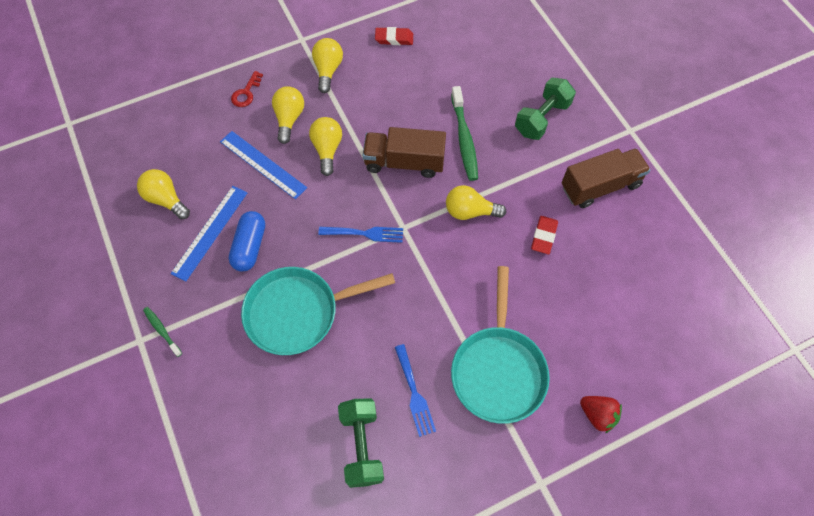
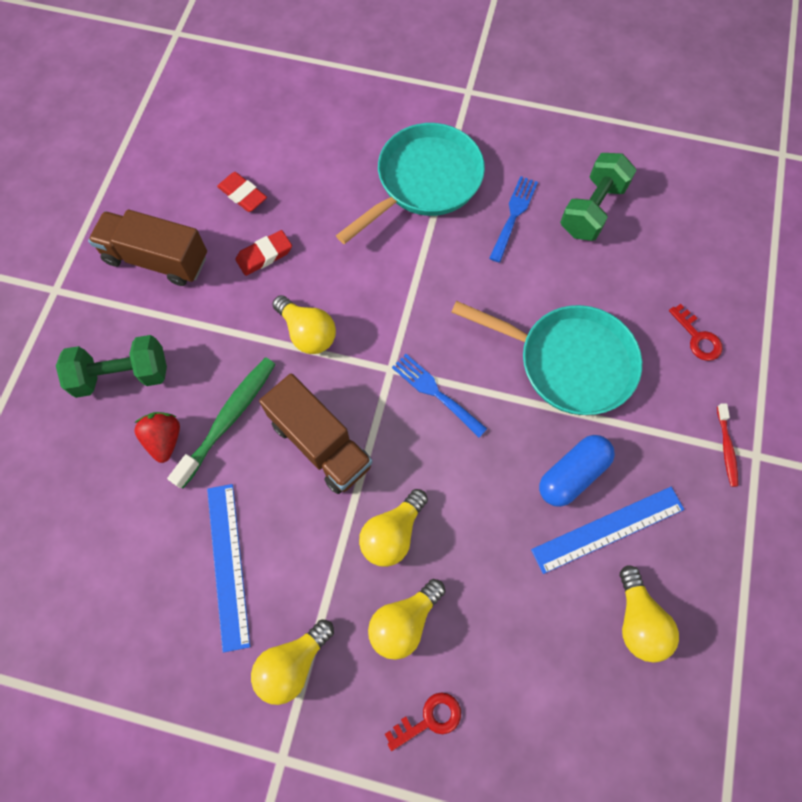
camera: 140 degrees left, 5 degrees up
(162, 330) = (726, 448): green toothbrush -> red toothbrush
(221, 396) = (698, 338): none -> red key
(262, 164) = (486, 576): blue ruler -> blue ruler (228, 565)
(394, 38) = (161, 644): red eraser -> red eraser (242, 195)
(597, 415) = (378, 99): red strawberry -> red strawberry (164, 439)

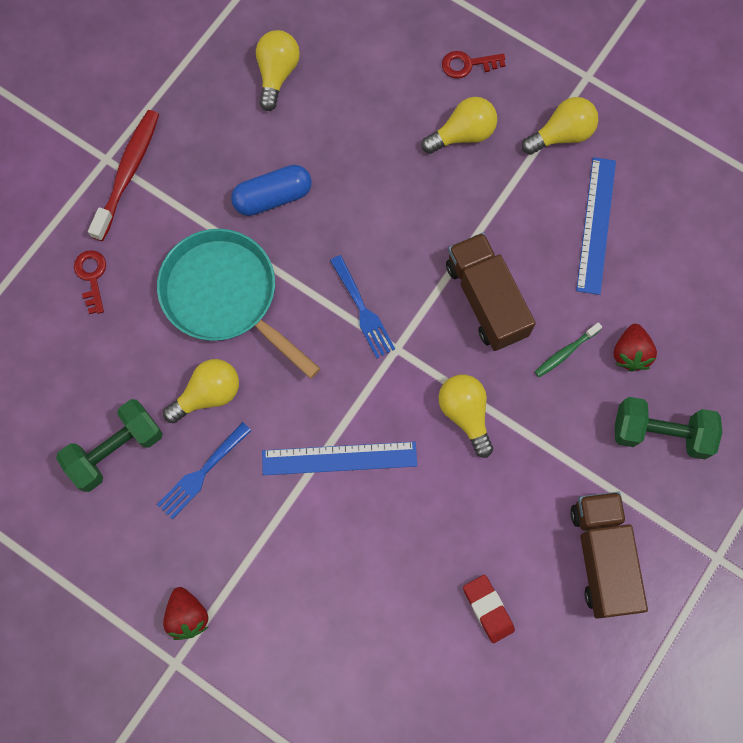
camera: 160 degrees left, 5 degrees up
(156, 259) = (602, 557): brown truck -> brown truck turned 135 degrees counterclockwise
(229, 419) = (565, 352): green toothbrush -> green toothbrush, size x0.53
(264, 255) = (484, 520): red eraser -> none
(392, 534) = (448, 202): yellow light bulb -> yellow light bulb (208, 394)
(424, 182) = (280, 551): turquoise pan -> none
(474, 121) = (187, 615): none -> red strawberry
(608, 529) = (265, 145): blue ruler -> blue ruler (339, 458)
(726, 448) = (128, 173): red toothbrush -> red toothbrush, size x1.87

